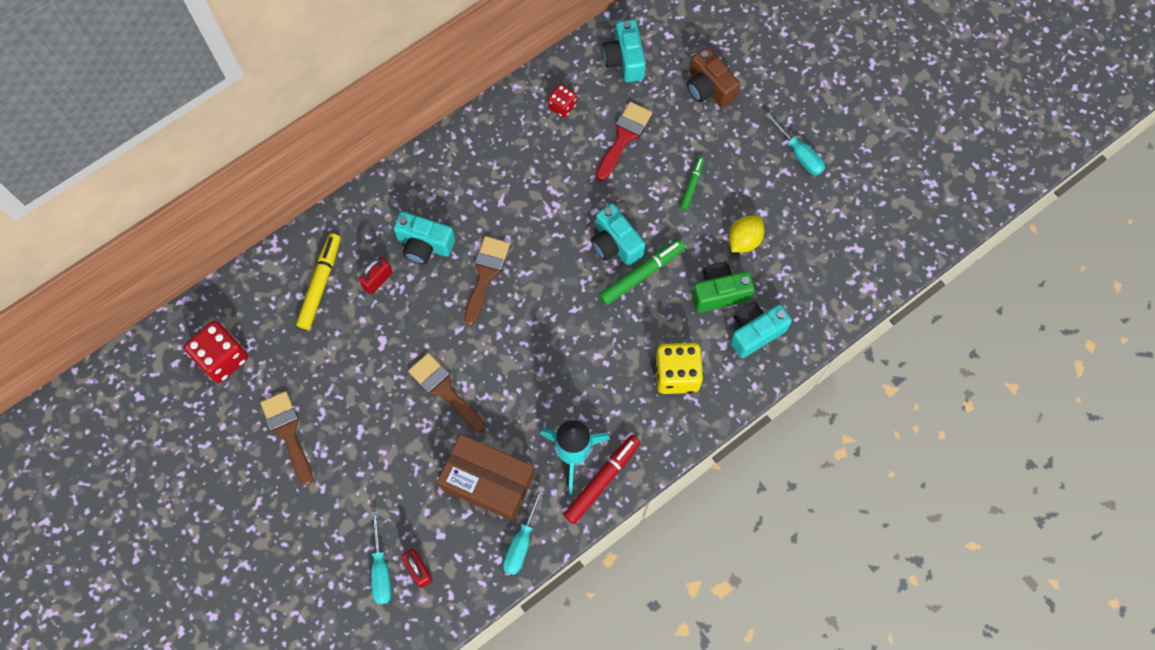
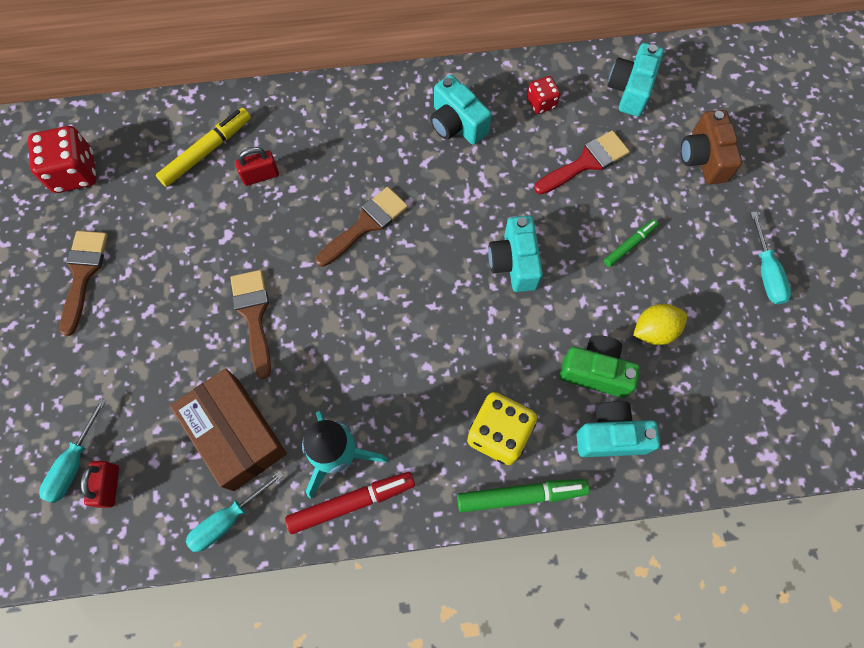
camera: 30 degrees right, 0 degrees up
(424, 245) = (326, 166): turquoise camera -> turquoise camera (457, 124)
(641, 274) = (523, 307): green marker -> green marker (520, 495)

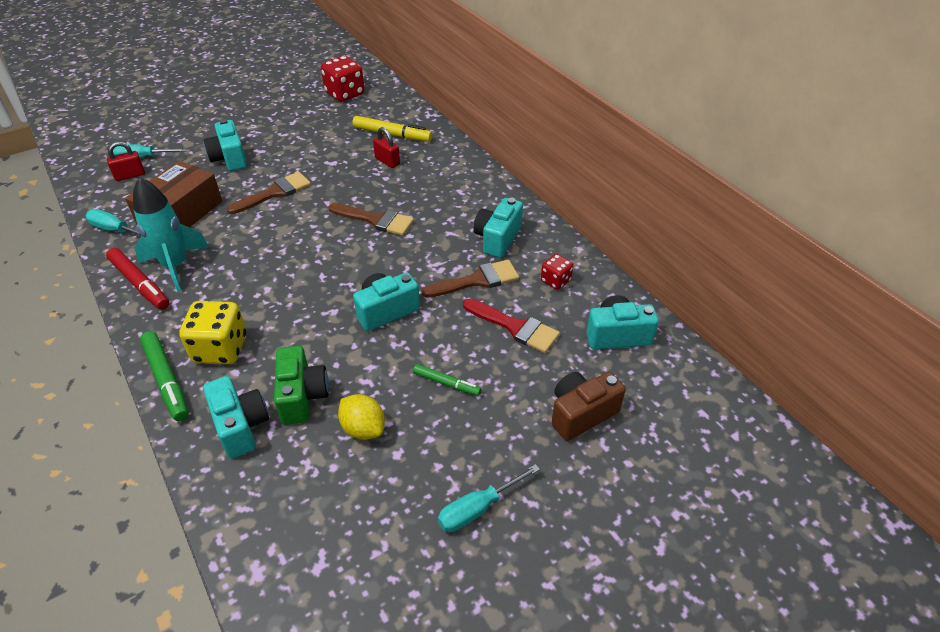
camera: 65 degrees right, 25 degrees down
(83, 274) = (275, 119): brown brush -> brown brush (477, 280)
(145, 351) = (229, 158): none -> turquoise camera

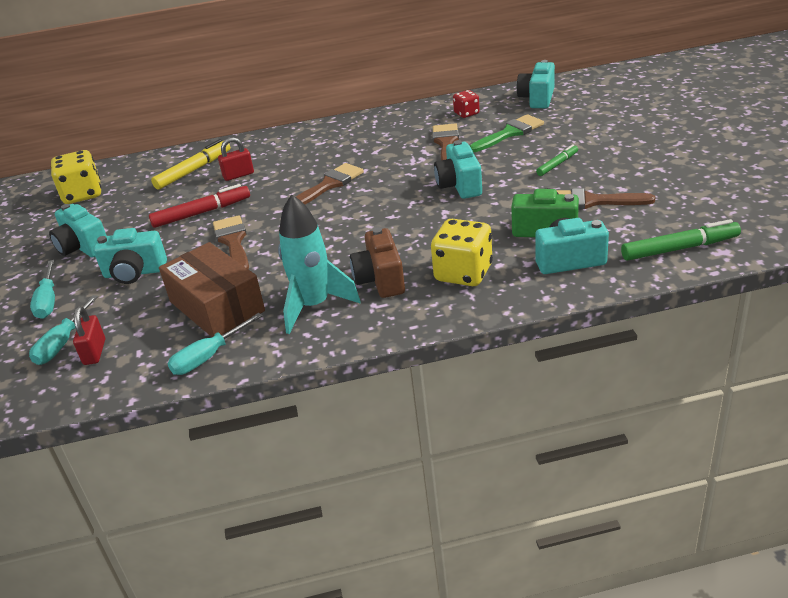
camera: 65 degrees left, 10 degrees down
(140, 283) = (328, 331): red marker -> red marker (201, 213)
(167, 380) = (491, 305): green marker -> green marker (679, 248)
(345, 94) = (83, 194): red dice -> yellow dice
(363, 428) = (592, 201): yellow lemon -> brown brush
(477, 509) = (681, 161): turquoise screwdriver -> turquoise screwdriver (48, 301)
(497, 239) = (399, 131): turquoise camera -> turquoise camera (83, 247)
(515, 327) = (509, 133): red brush -> green brush
(581, 414) = (607, 118): brown camera -> brown camera (380, 280)

